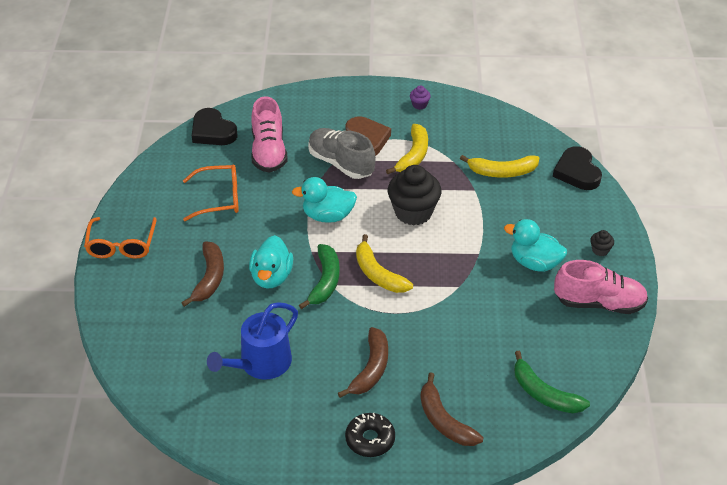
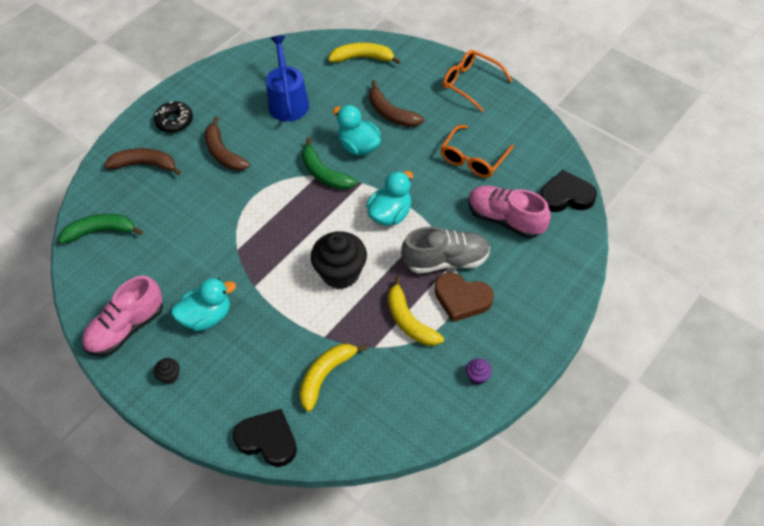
camera: 130 degrees right, 10 degrees up
(378, 274) = (299, 208): yellow banana -> yellow banana (363, 58)

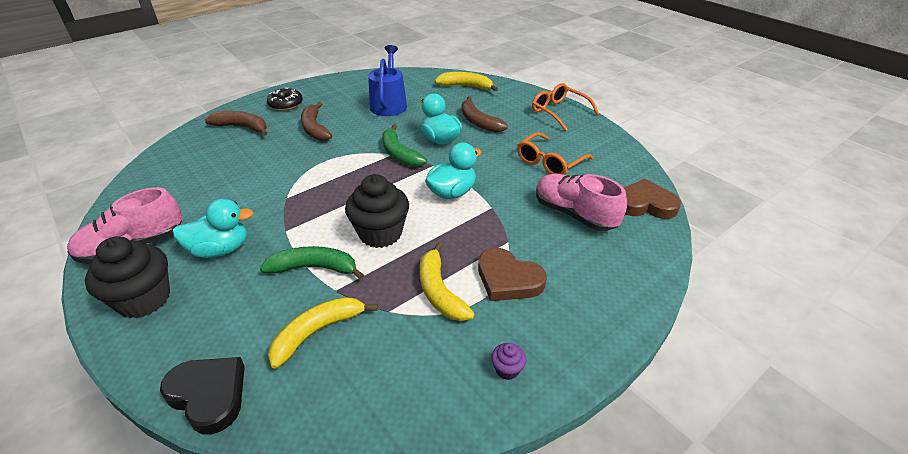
camera: 10 degrees right, 15 degrees down
(100, 231) = (170, 166): green banana -> green banana (314, 268)
(169, 376) = (144, 299): black cupcake -> black cupcake, size x2.32
(446, 260) = (499, 240): grey shoe -> none
(566, 196) = (645, 204): black heart -> brown heart

